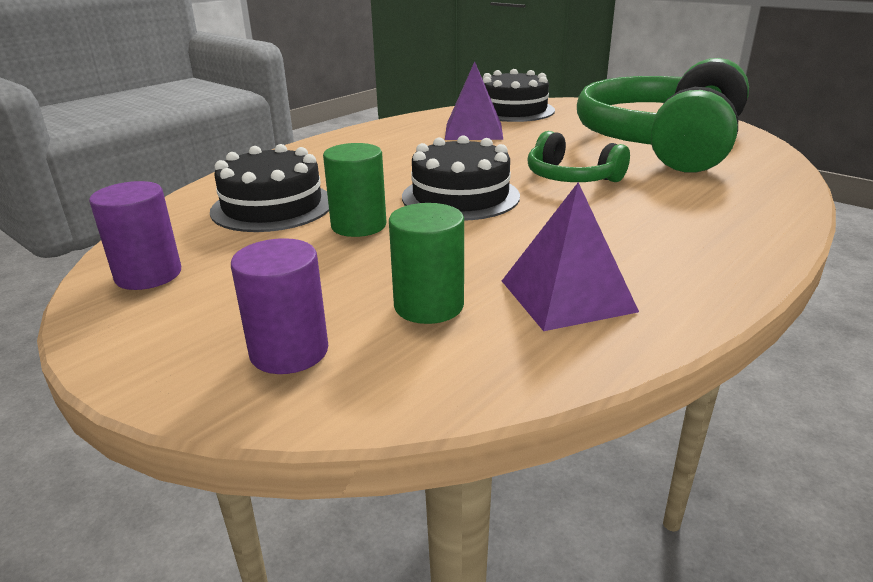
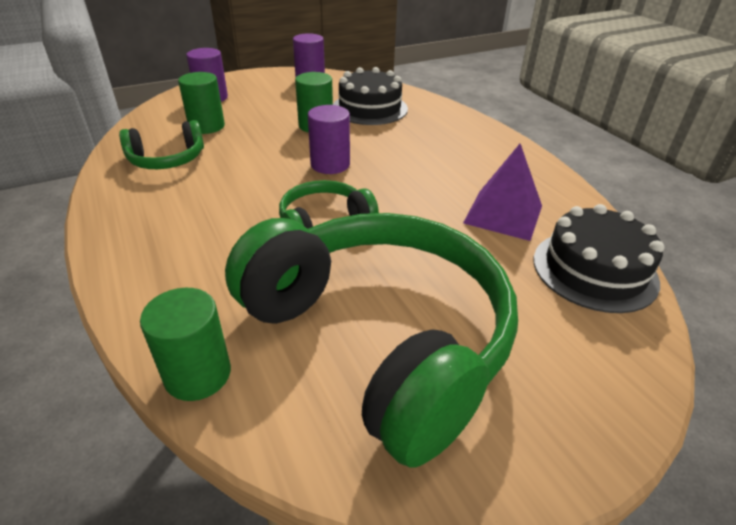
camera: 110 degrees right, 10 degrees up
(460, 196) = (330, 164): black cake -> purple cylinder
(566, 295) = (167, 159): purple pyramid -> green headphones
(781, 175) = (198, 374): none -> green cylinder

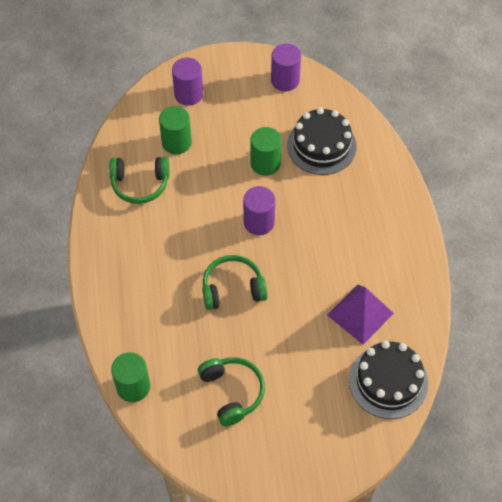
camera: 20 degrees right, 20 degrees up
(379, 338) = (232, 392): green headphones -> green headphones, size x0.45

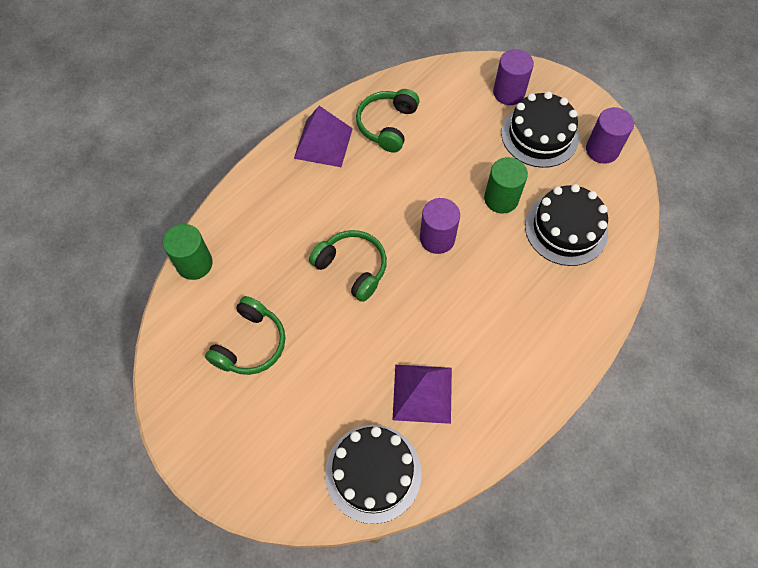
camera: 50 degrees right, 5 degrees up
(113, 234) = (323, 143): none -> purple pyramid
(140, 184) = (387, 125): green headphones -> green headphones turned 60 degrees clockwise
(176, 142) = (453, 120): green cylinder -> none
(239, 104) = (539, 135): none -> black cake

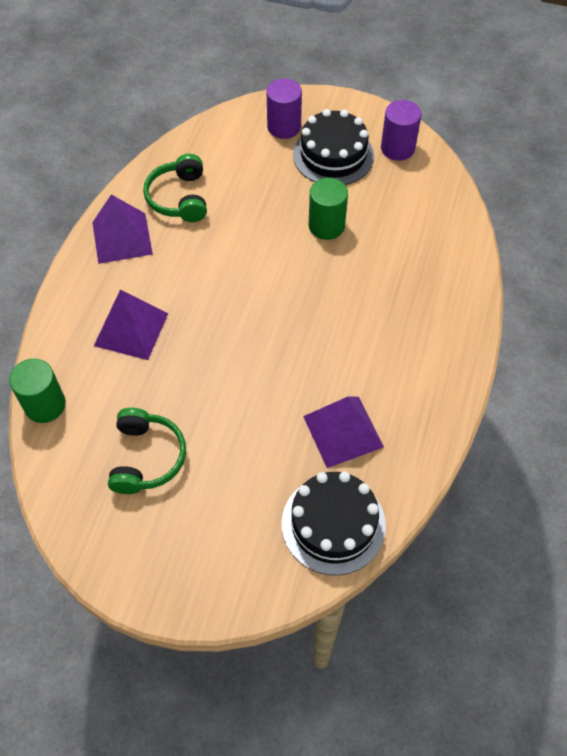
camera: 25 degrees left, 5 degrees down
(292, 227) = (131, 329): none -> purple pyramid
(352, 268) = (213, 344): green headphones -> none
(437, 238) = (283, 285): purple cylinder -> none
(566, 229) = (400, 230): black cake -> none

